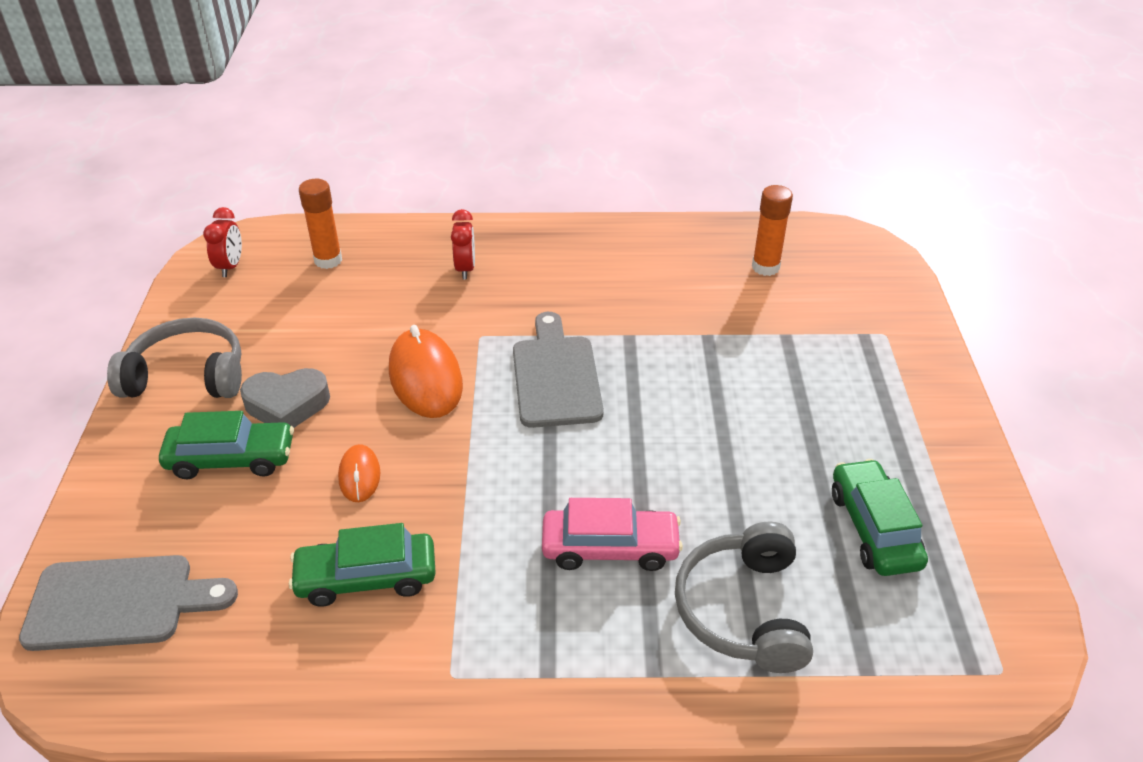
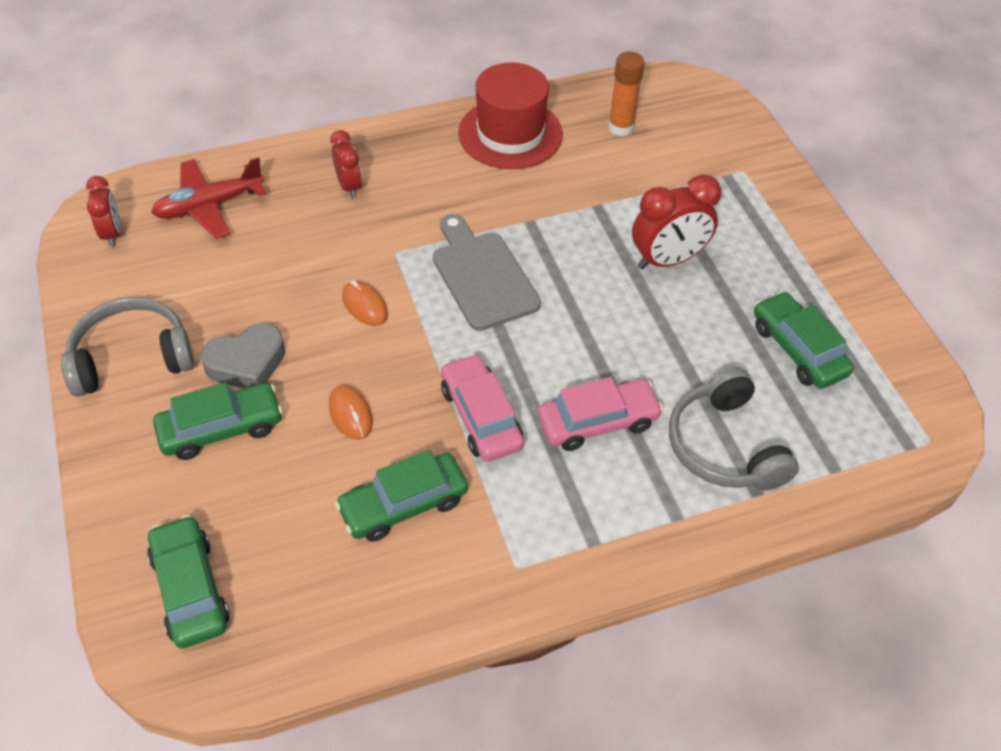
camera: 20 degrees left, 10 degrees up
(120, 602) = (190, 589): grey cutting board -> green car
(328, 260) = (209, 206): orange glue stick -> red plane
(425, 378) = (365, 305): orange mouse -> orange mouse, size x0.54
(488, 511) = (481, 416): none -> pink car
(647, 252) = (510, 134): none -> red hat
(761, 403) = (667, 260): none -> red clock

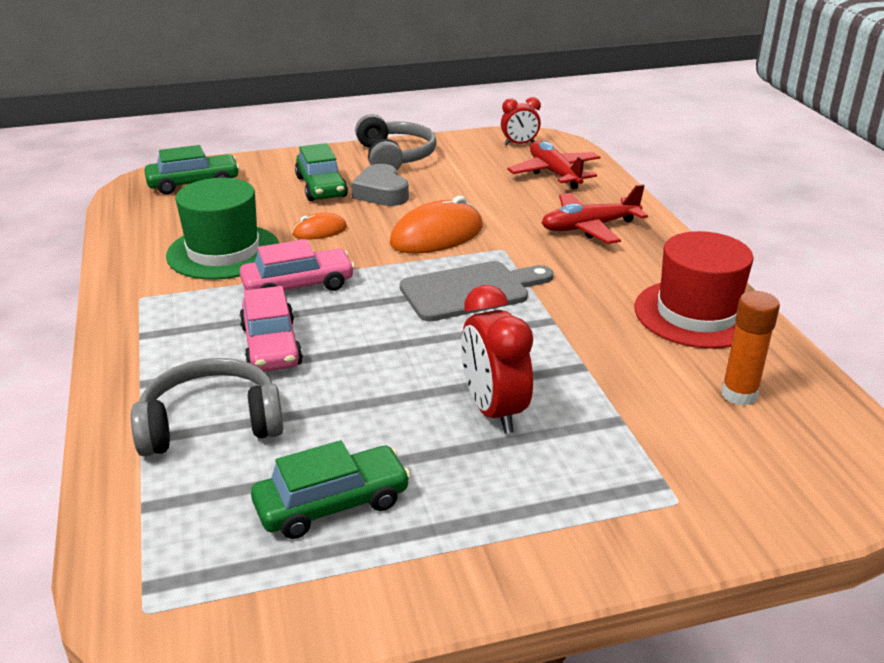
camera: 95 degrees right, 20 degrees down
(349, 186) = (589, 227): red clock -> red plane
(365, 305) = (436, 235): orange mouse -> orange mouse, size x1.85
(403, 504) = (223, 252): green car -> green hat

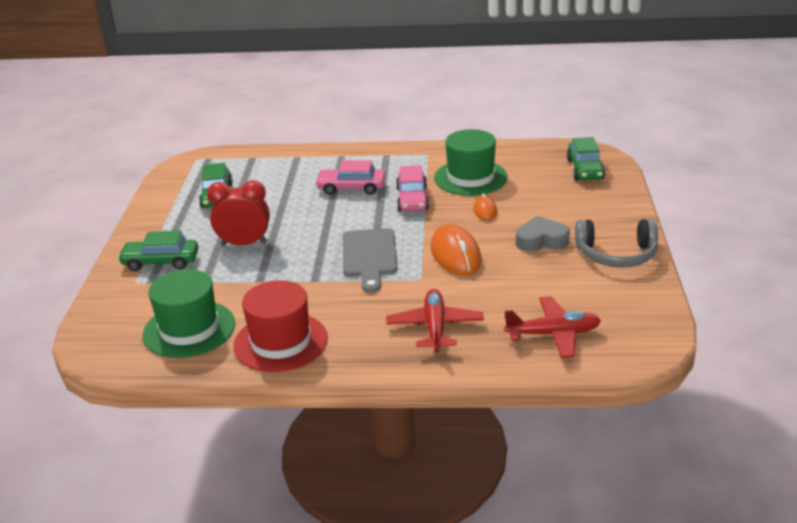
camera: 110 degrees right, 0 degrees up
(211, 423) = (296, 171): grey headphones -> none
(321, 187) = (562, 216): green car -> green car (161, 262)
(519, 144) = (634, 329): red clock -> none
(739, 394) = (189, 329): orange glue stick -> green hat

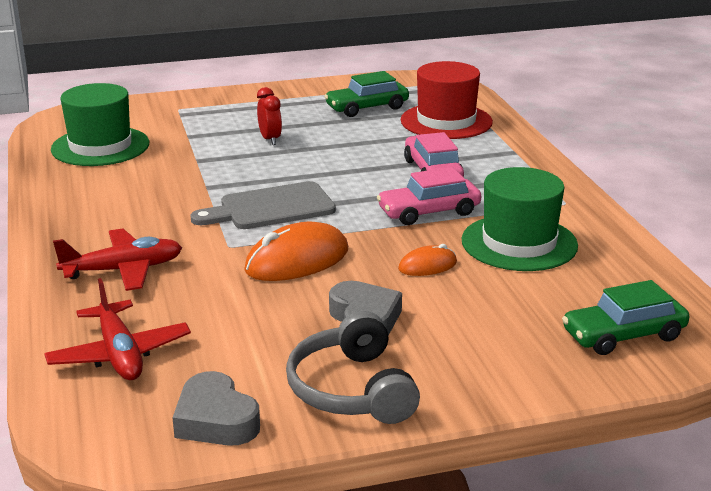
camera: 70 degrees right, 5 degrees down
(161, 262) = (219, 111): green car -> none
(244, 244) = (270, 139): red clock -> red clock, size x0.61
(280, 342) = (83, 191): red hat -> red hat (446, 121)
(637, 302) = (215, 420): none -> grey heart

